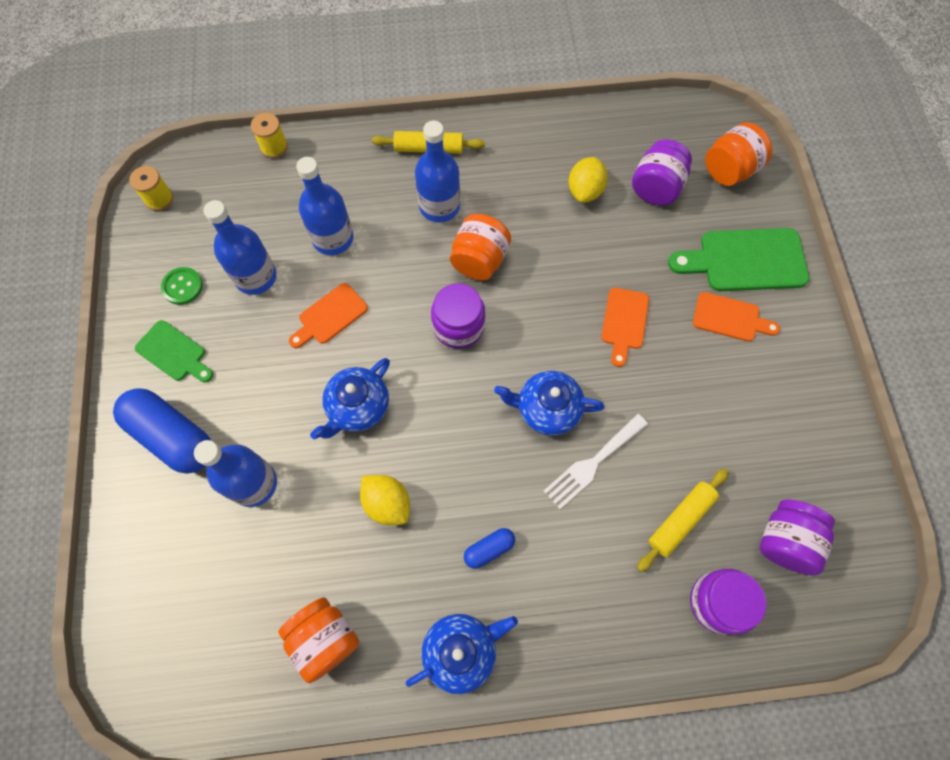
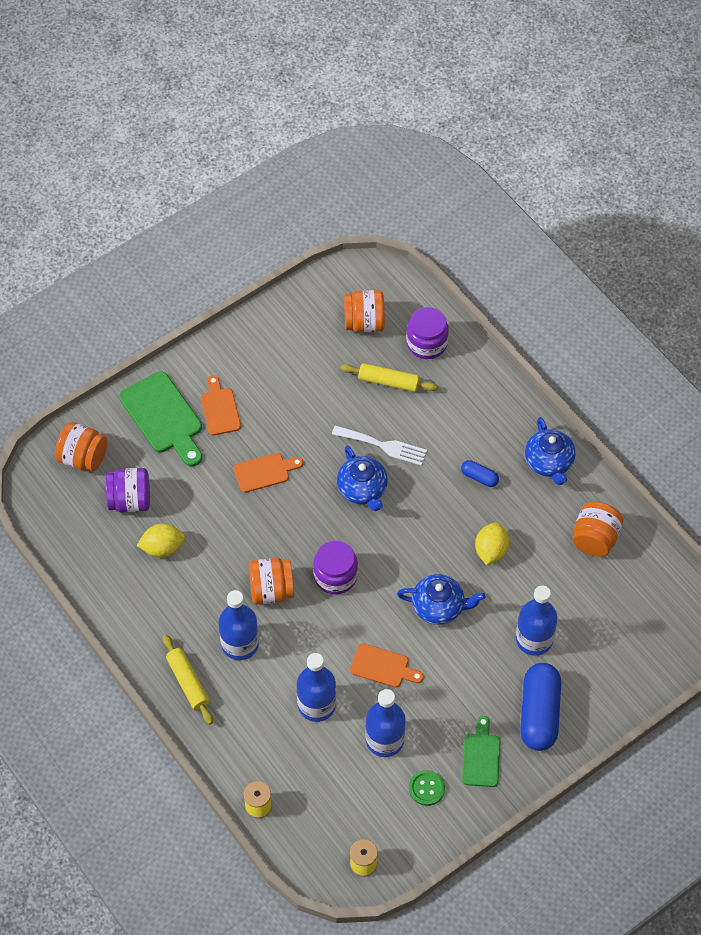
camera: 120 degrees left, 10 degrees down
(461, 651) = (549, 462): blue teapot -> blue teapot turned 135 degrees counterclockwise
(785, 541) = (364, 322): purple jar -> orange jar

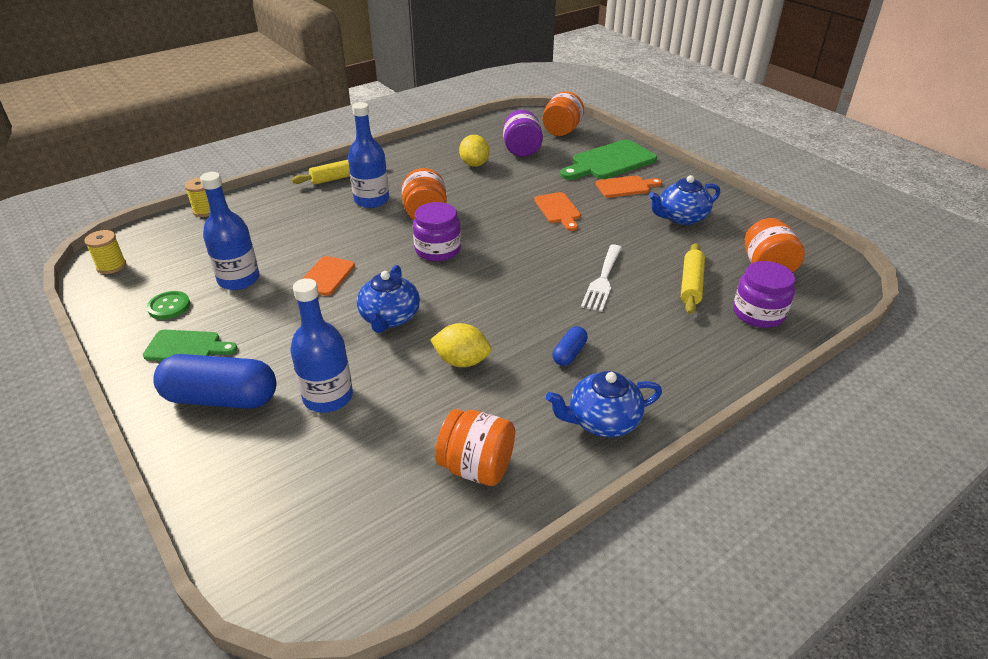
camera: 90 degrees right, 20 degrees down
(316, 705) = (294, 239): blue bottle -> none
(362, 489) = (543, 266): blue teapot -> blue teapot (681, 217)

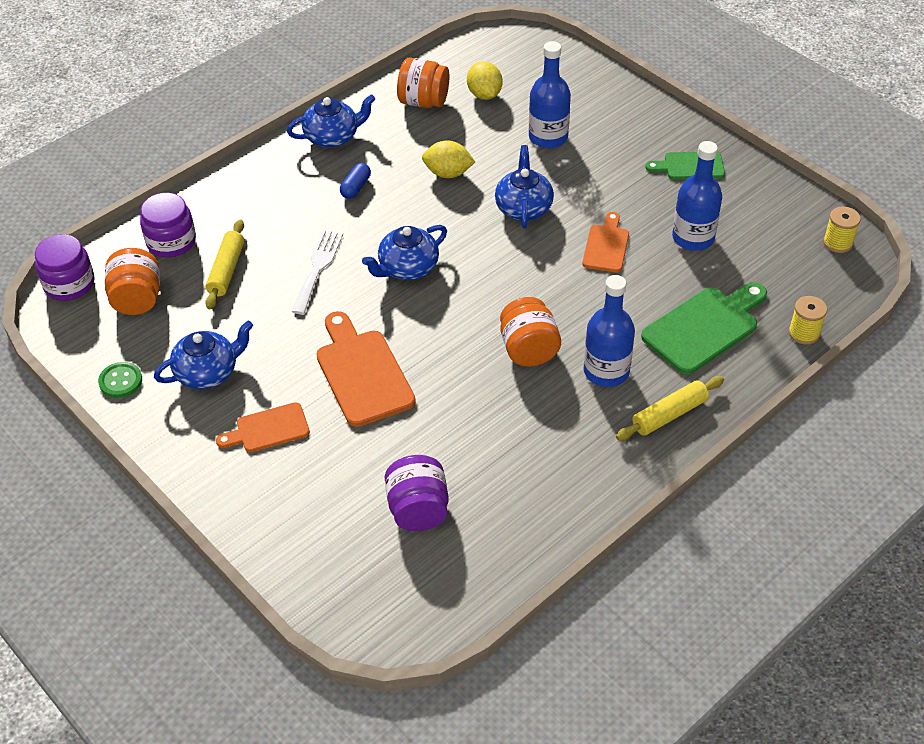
camera: 175 degrees right, 10 degrees up
(169, 306) = (738, 202): green button -> green button (120, 381)
(221, 398) = (631, 129): blue capsule -> none
(437, 250) = (499, 294): purple jar -> purple jar (69, 284)
(474, 164) = (486, 464): yellow lemon -> yellow lemon (484, 94)
(517, 274) = (407, 268): none -> blue teapot
(558, 210) = (362, 373): orange cutting board -> orange cutting board, size x1.66
(561, 131) = (353, 575): orange jar -> none
(610, 162) = (282, 489): green cutting board -> green cutting board (704, 327)

